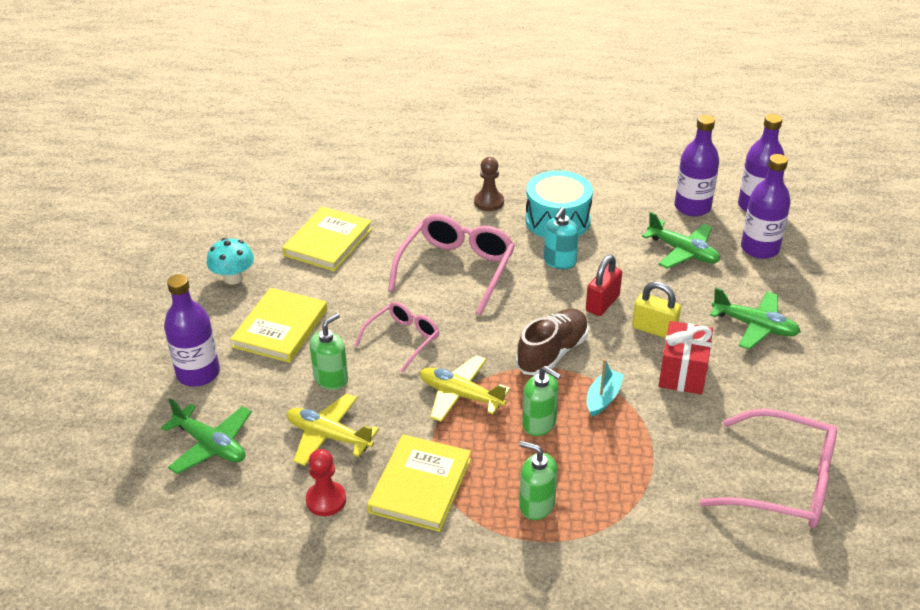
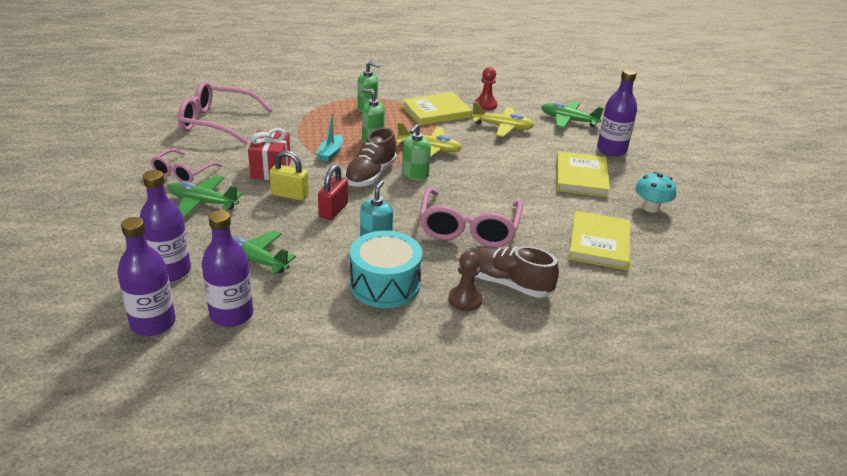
camera: 165 degrees right, 5 degrees down
(331, 379) = (521, 152): green soap dispenser -> green soap dispenser (415, 175)
(402, 340) = (486, 176): pink glasses -> pink glasses (183, 173)
(420, 485) = (436, 112): yellow book -> yellow book turned 60 degrees clockwise
(443, 212) = (508, 283): none -> brown shoe

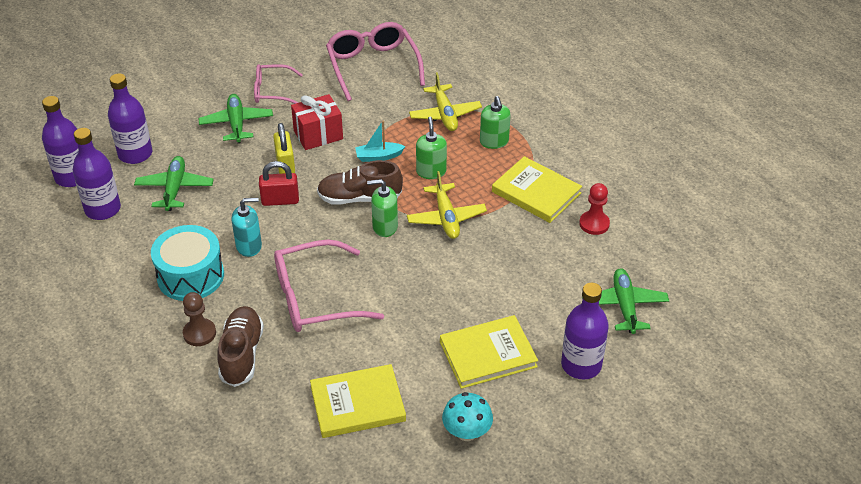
camera: 65 degrees right, 10 degrees up
(502, 127) = (550, 255): yellow plane -> yellow plane (445, 114)

